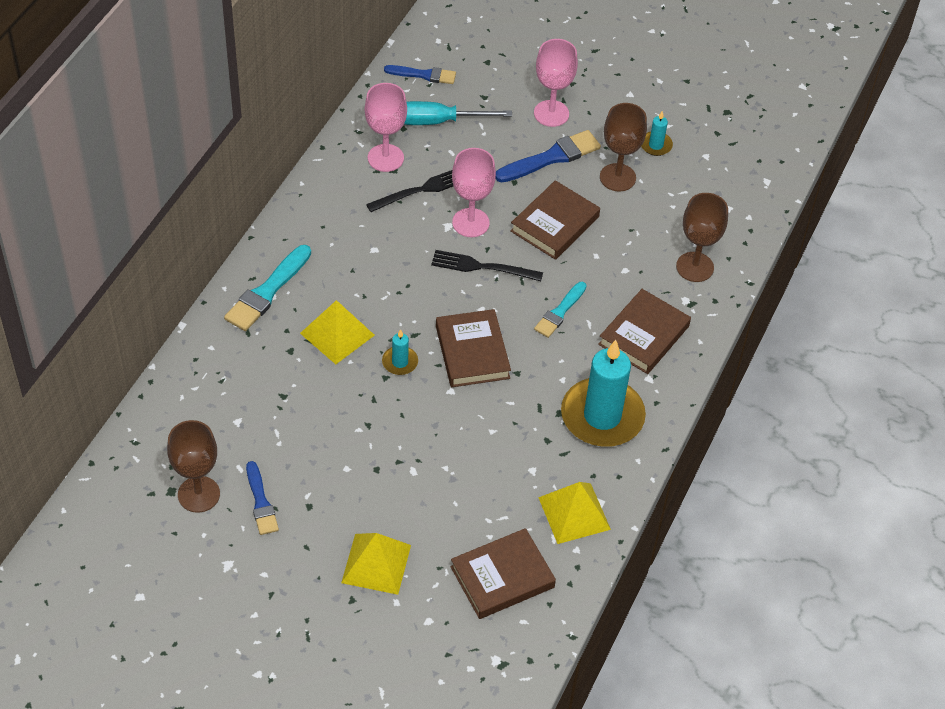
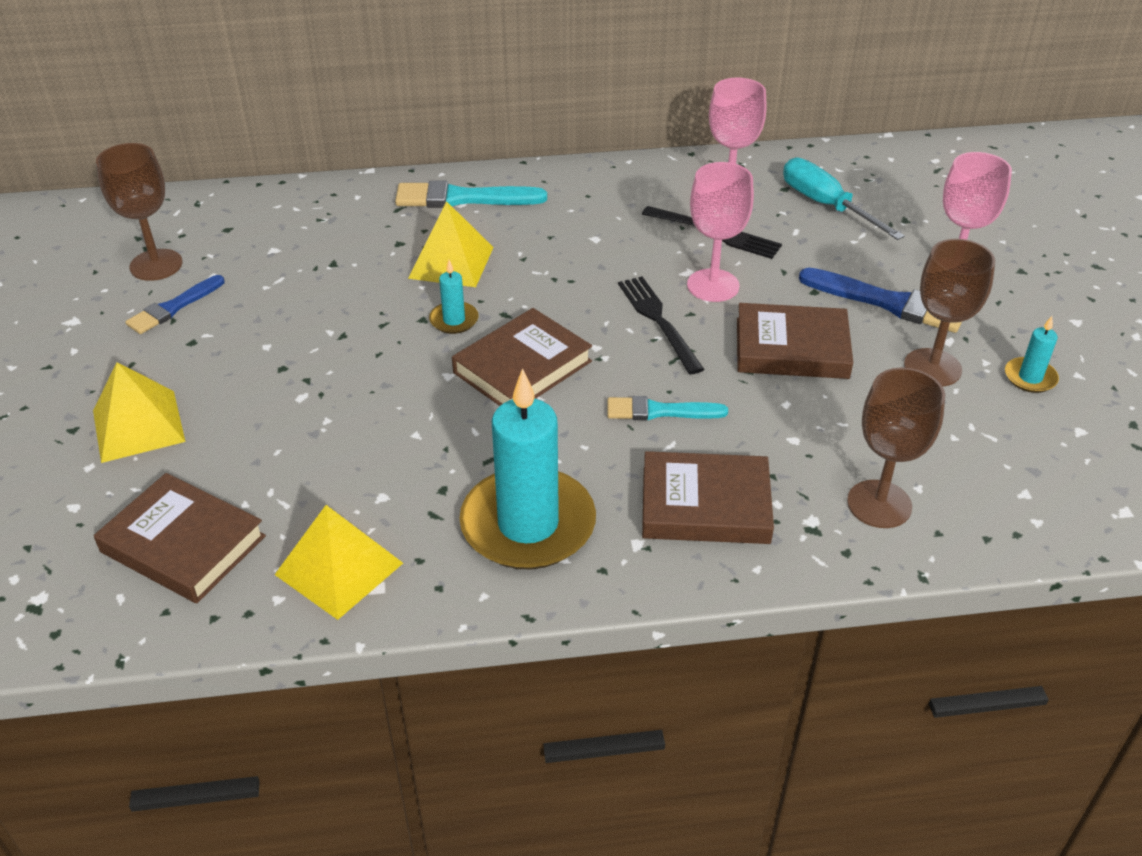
camera: 60 degrees right, 10 degrees down
(423, 75) = (875, 170): blue brush -> none

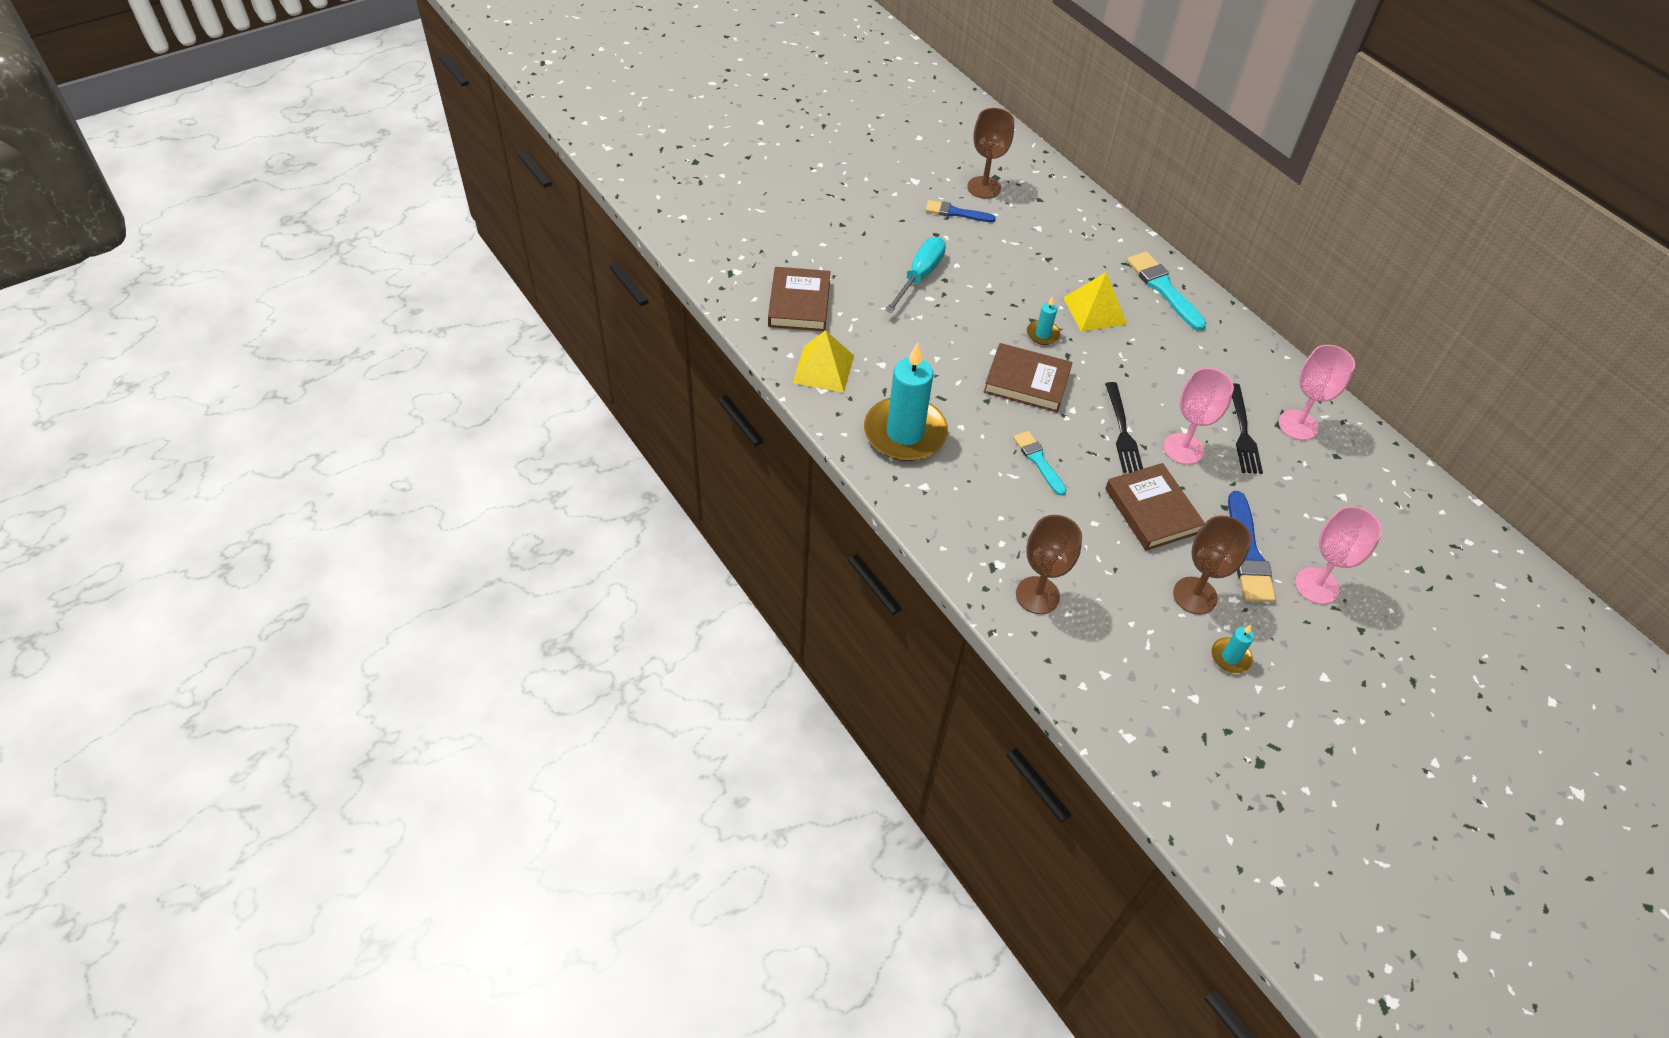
camera: 60 degrees right, 10 degrees up
(138, 425) = (861, 246): yellow pyramid -> none
(658, 320) = (1122, 432): black fork -> black fork turned 135 degrees clockwise
(705, 505) = (975, 508): brown book -> none
(826, 205) = (1336, 486): turquoise screwdriver -> turquoise screwdriver (919, 276)

